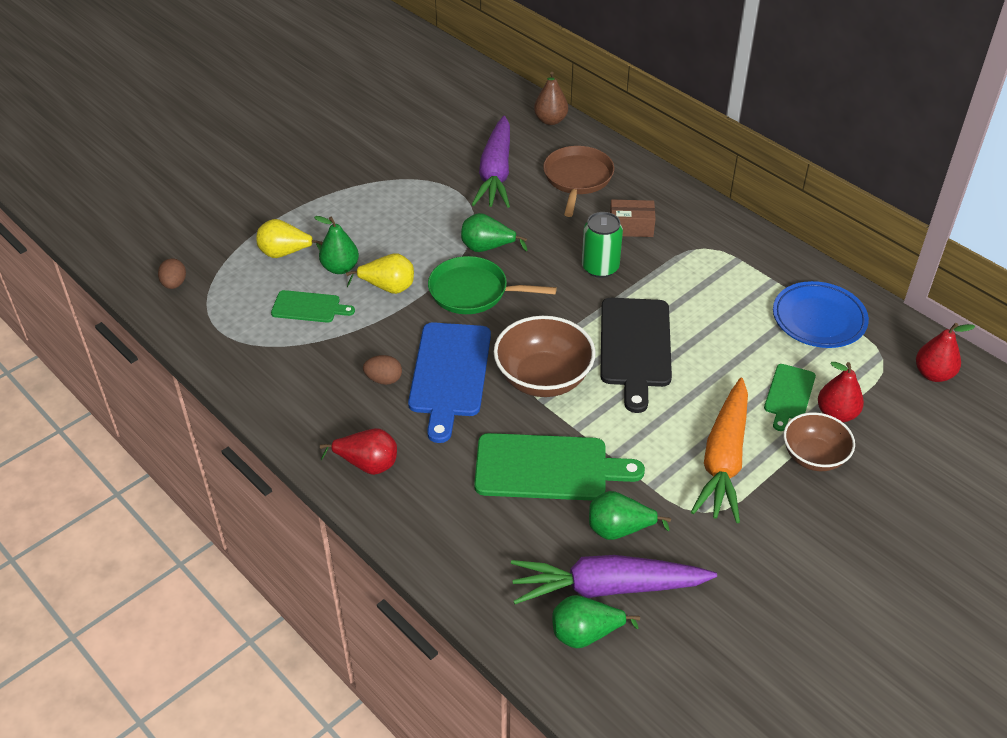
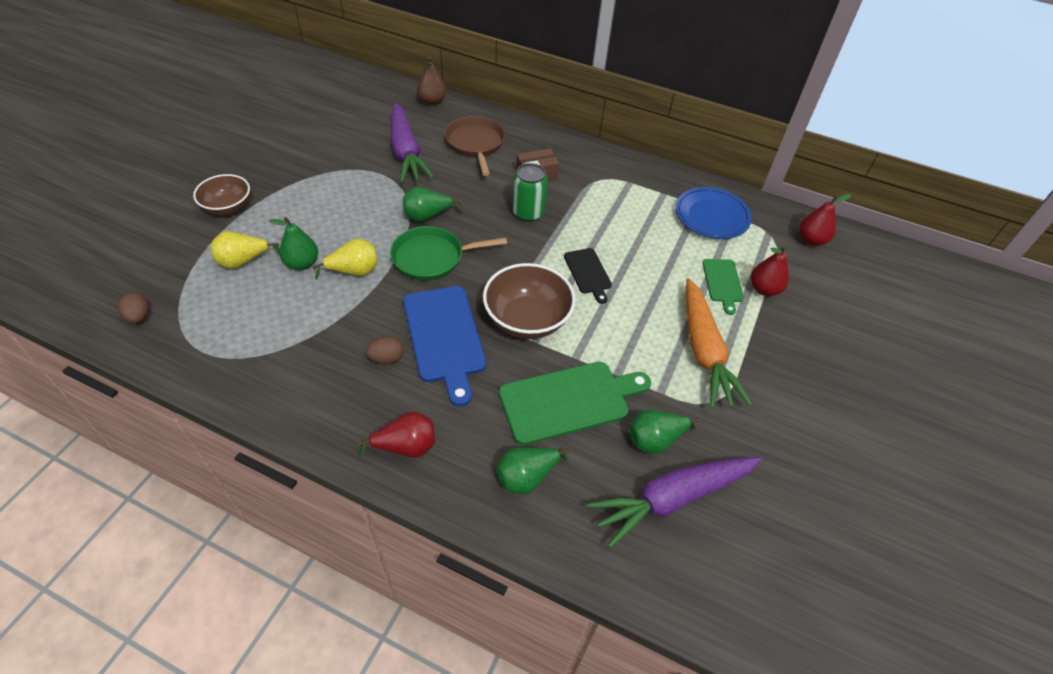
camera: 25 degrees left, 5 degrees up
(309, 307) = (286, 307): green cutting board -> none
(585, 634) = (676, 551): green pear -> green pear (527, 477)
(635, 347) = (588, 273): black cutting board -> black cutting board, size x0.55
(814, 456) = (767, 329): brown bowl -> brown bowl (228, 207)

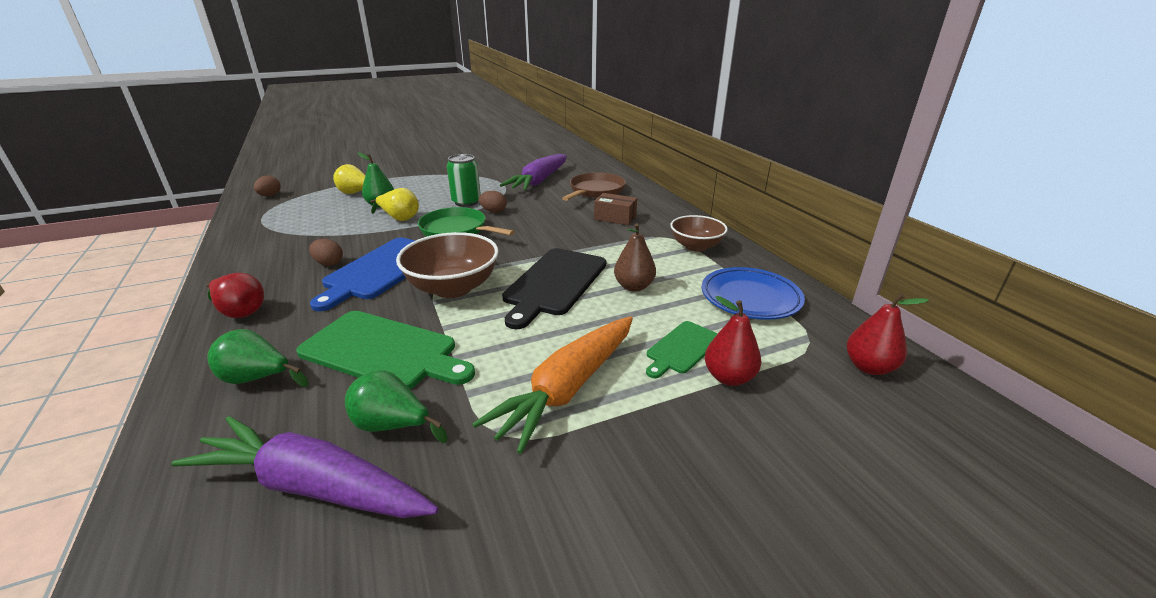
camera: 45 degrees right, 20 degrees down
(228, 207) = (395, 172): brown bowl -> brown bowl (696, 246)
(427, 216) = (493, 211): green pear -> brown egg
(432, 101) = (601, 166): brown pear -> brown pear (633, 287)
(528, 213) = (569, 234): green can -> green can (466, 202)
(588, 273) = (554, 283): black cutting board -> black cutting board, size x1.81

